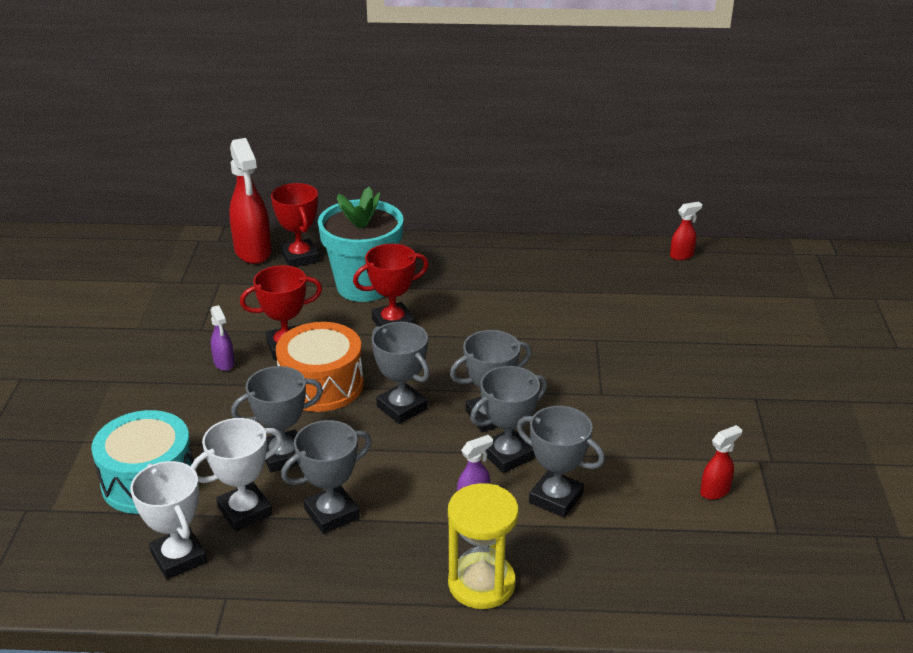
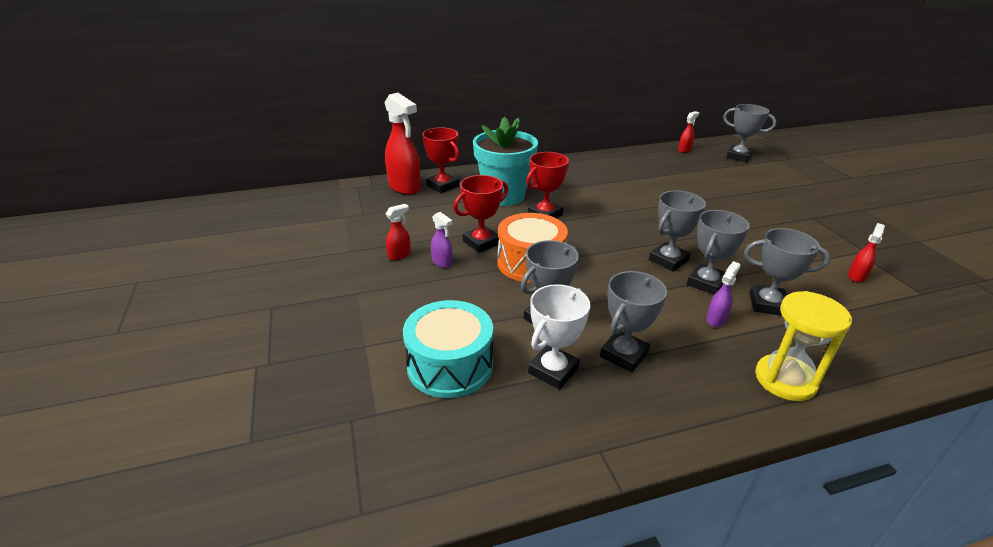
camera: 20 degrees left, 0 degrees up
(179, 558) = (529, 426): white trophy -> none
(185, 344) = (399, 255): none -> red spray bottle
(402, 408) = (603, 267): grey trophy -> grey trophy (738, 156)

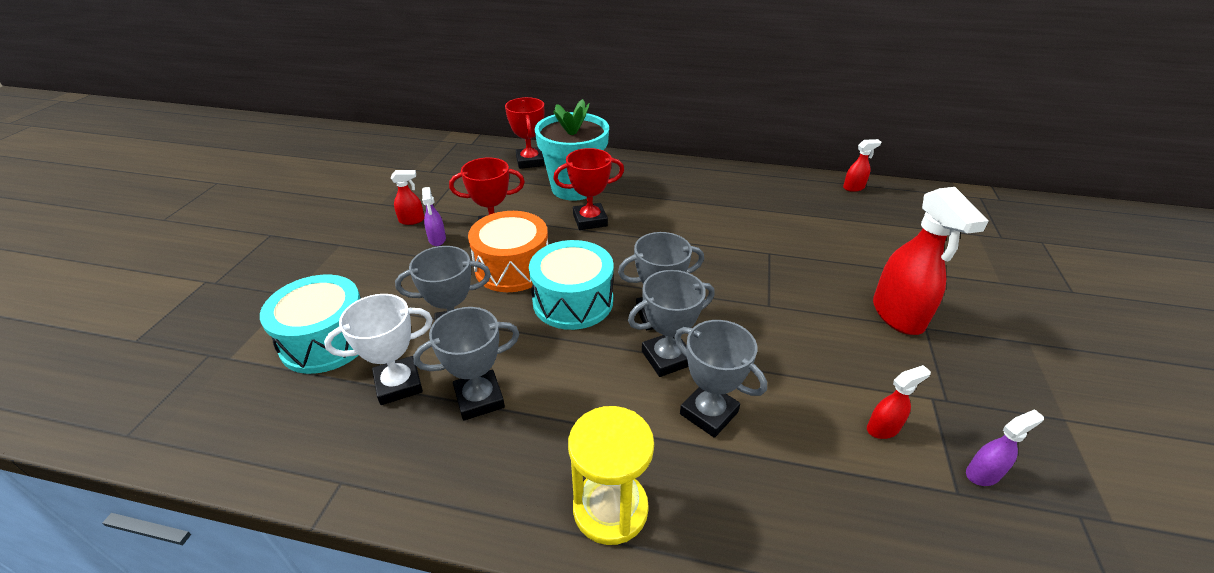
camera: 30 degrees right, 5 degrees up
(405, 187) = (495, 154): red spray bottle -> red spray bottle (898, 315)
(603, 270) = (573, 301): none -> turquoise drum
(716, 319) = (623, 404): purple spray bottle -> purple spray bottle (983, 474)
(738, 156) = (922, 214): grey trophy -> none

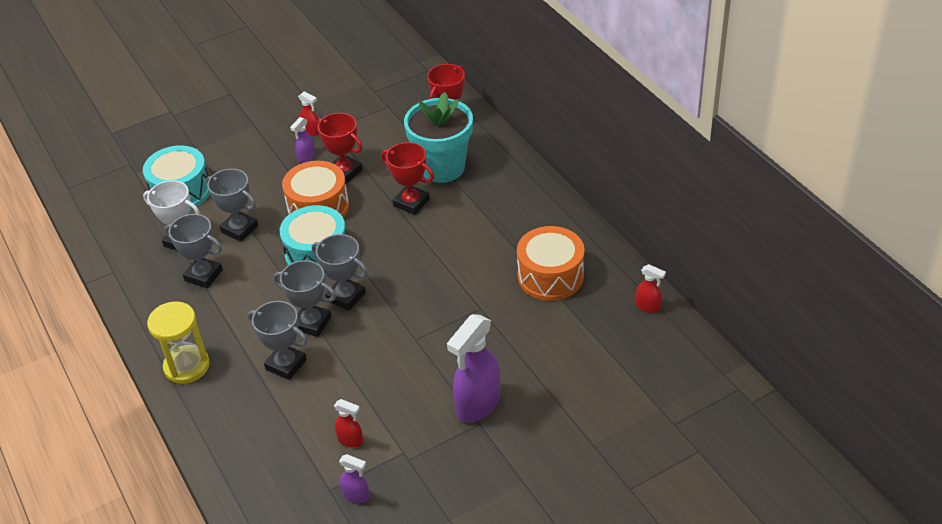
camera: 50 degrees right, 5 degrees up
(709, 413) = (286, 364): grey trophy -> grey trophy turned 60 degrees counterclockwise
(771, 206) = (550, 276): none -> orange drum
(898, 315) = (477, 404): red spray bottle -> purple spray bottle

